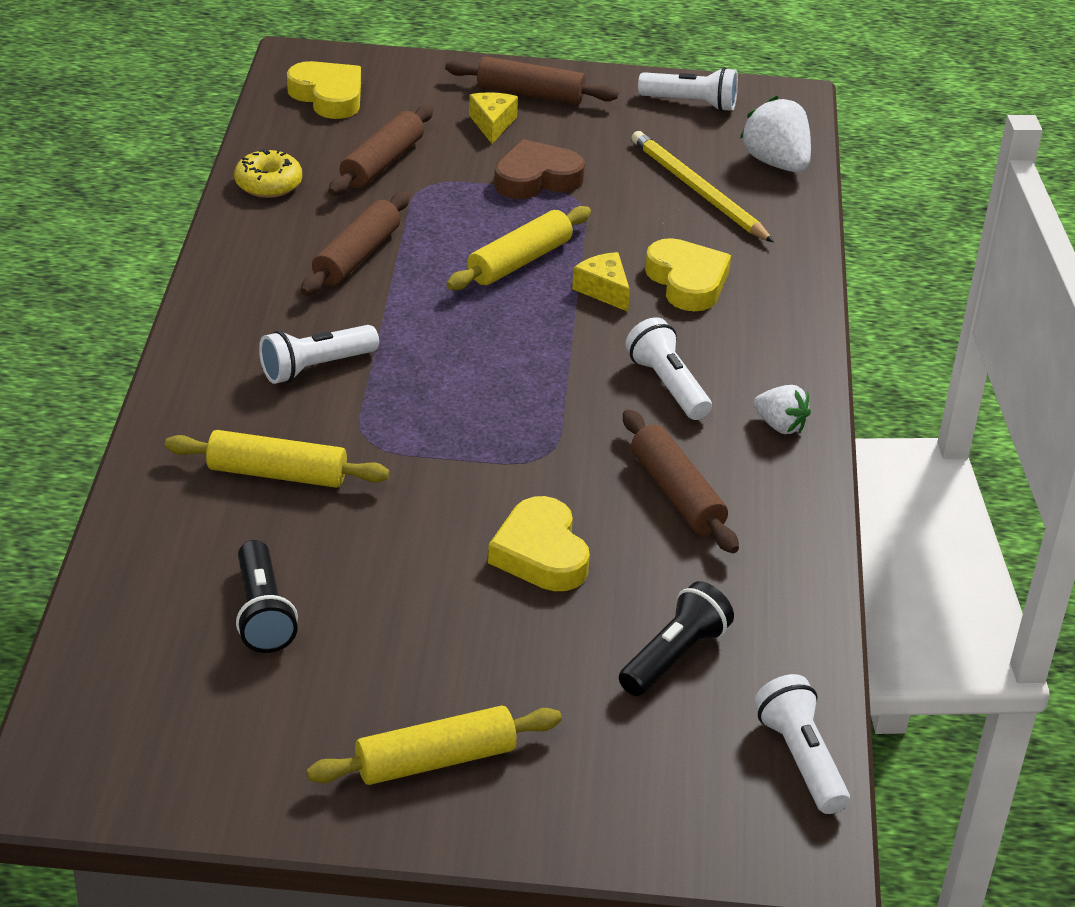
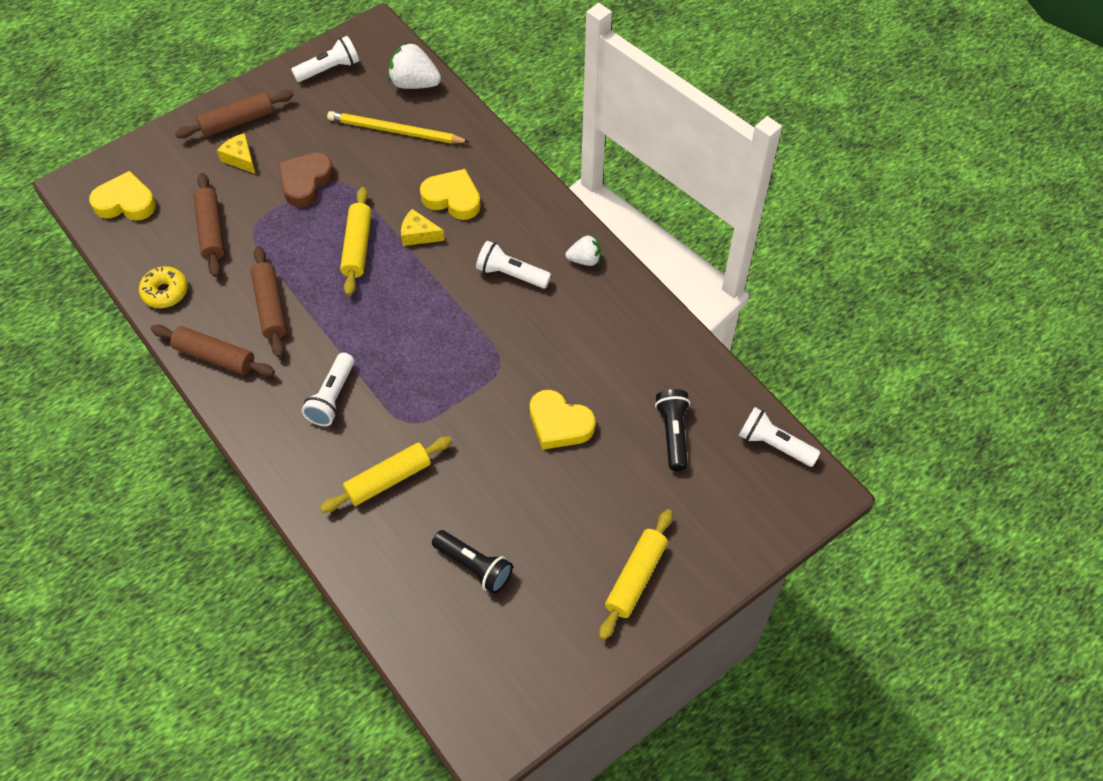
camera: 40 degrees left, 20 degrees up
(676, 494) = (581, 338): brown rolling pin -> brown rolling pin (215, 356)

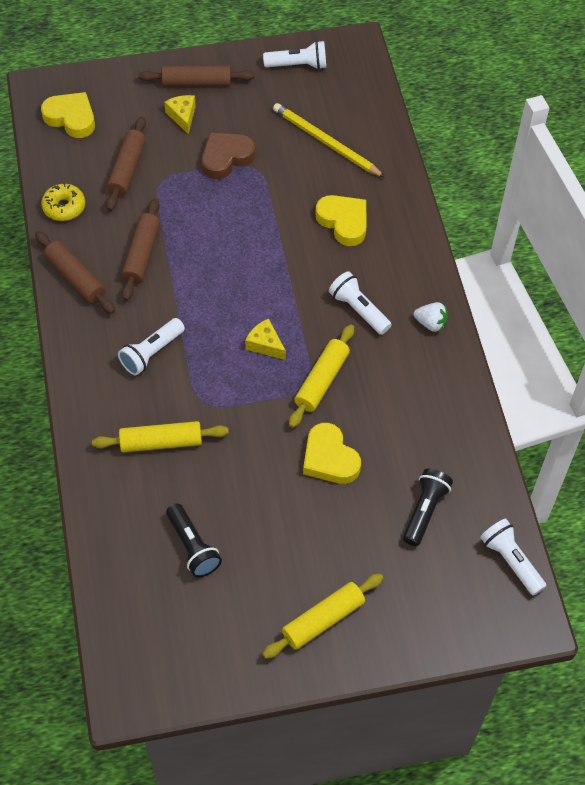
camera: 25 degrees right, 0 degrees up
(357, 247) = (240, 232): yellow rolling pin -> yellow rolling pin (321, 381)
(414, 83) = (365, 105): white strawberry -> none
(418, 234) = (297, 242): yellow cheese -> yellow cheese (265, 344)

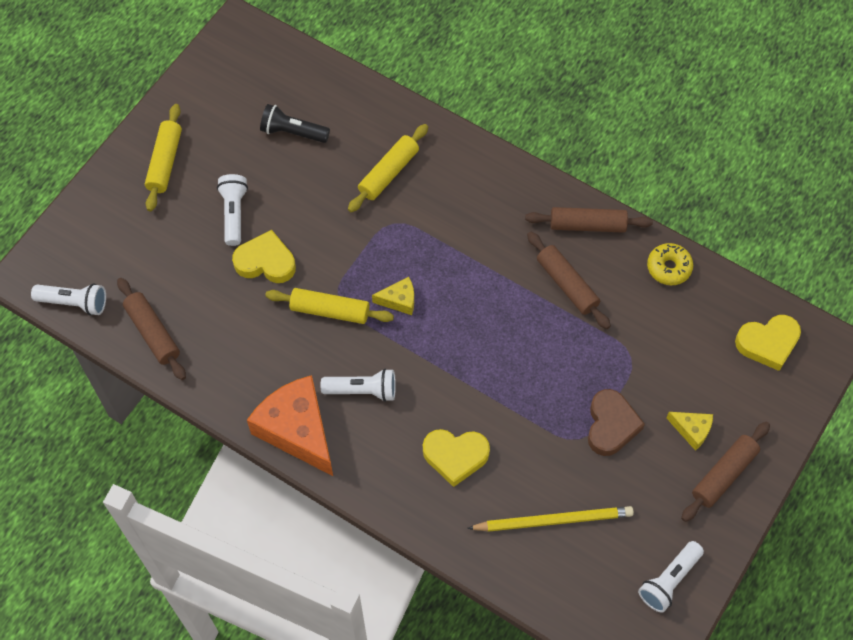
camera: 135 degrees right, 5 degrees up
(127, 169) = (668, 341): brown rolling pin -> brown rolling pin (153, 333)
(151, 353) = (468, 222): white flashlight -> white flashlight (234, 213)
(321, 381) = (330, 310): yellow rolling pin -> yellow rolling pin turned 60 degrees counterclockwise
(425, 511) = (165, 284): black flashlight -> none
(430, 323) = (297, 430): white strawberry -> orange cheese

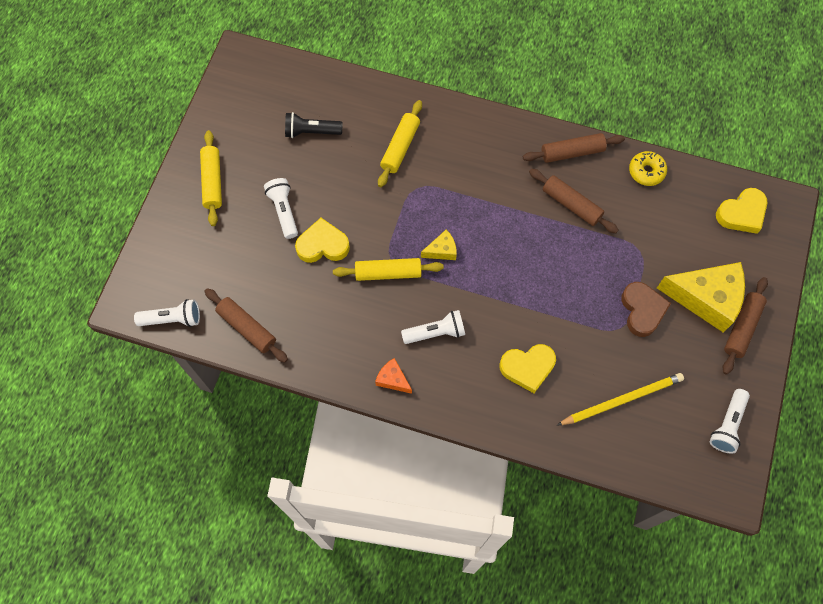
camera: 15 degrees left, 5 degrees up
(297, 430) = (393, 379): orange cheese -> orange cheese, size x0.46
(692, 430) = (706, 298): yellow cheese -> yellow cheese, size x2.16

